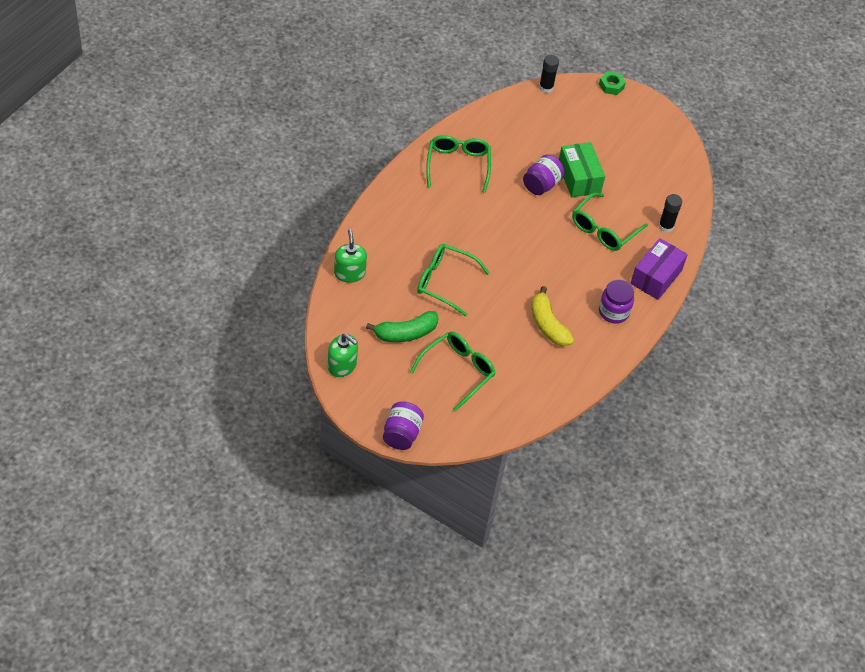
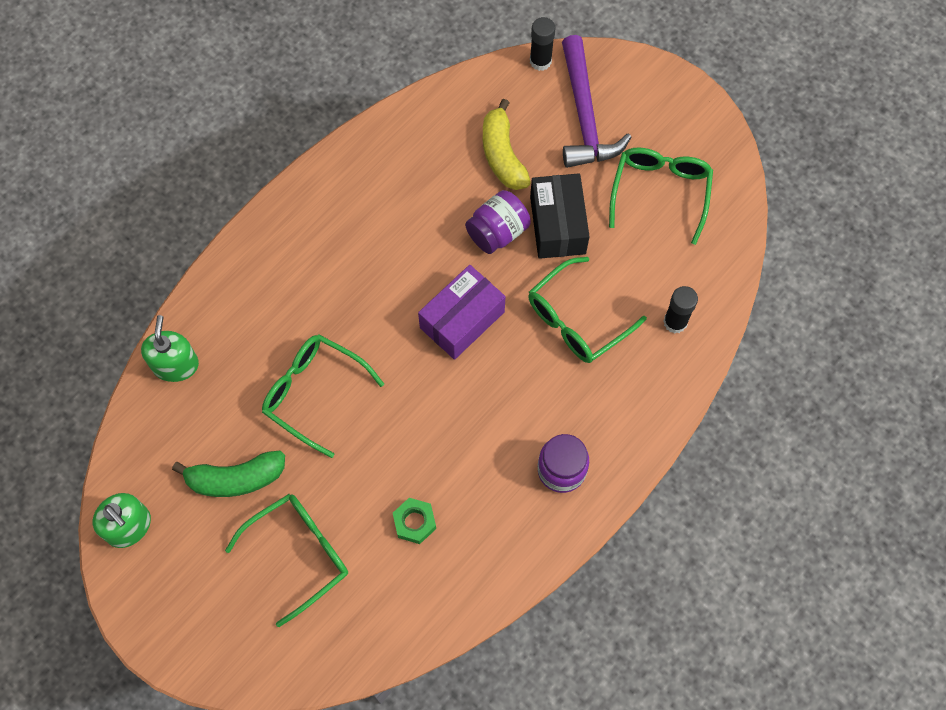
camera: 15 degrees right, 15 degrees up
(401, 434) = (190, 658): purple jar -> none
(458, 165) = (378, 188): green glasses -> green glasses (660, 192)
(548, 325) = (454, 484): yellow banana -> yellow banana (502, 155)
(579, 178) = (557, 225): green box -> black box
(581, 116) = (584, 115): none -> purple hammer
(611, 86) = (641, 65): green nut -> green nut (414, 522)
(656, 277) = (641, 412): purple box -> purple box (462, 320)

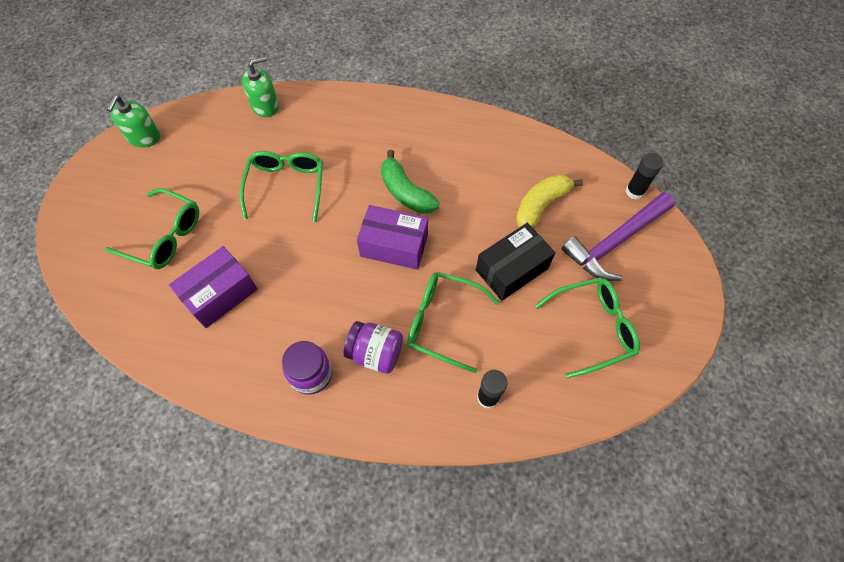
camera: 60 degrees right, 5 degrees down
(236, 478) = (203, 175): green banana -> green banana (406, 192)
(414, 522) = (220, 294): green nut -> purple box
(497, 232) = (478, 233): purple jar -> purple jar (375, 353)

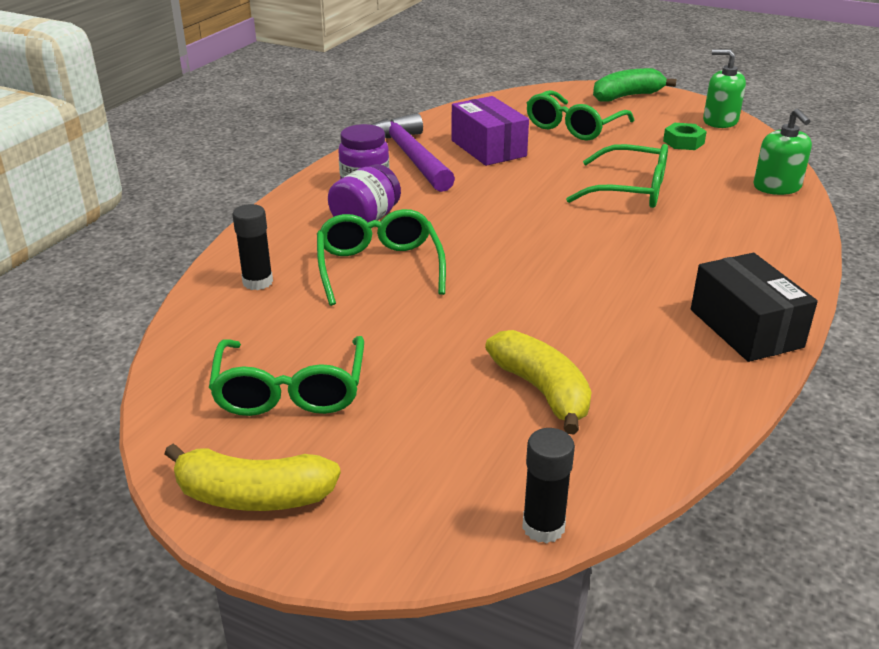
camera: 105 degrees right, 30 degrees down
(191, 159) = (683, 142): none -> green nut
(394, 245) = (512, 249): purple box -> none
(406, 192) = (602, 269): green banana -> green banana (627, 96)
(442, 322) = (379, 267): green glasses -> green glasses turned 45 degrees counterclockwise
(511, 269) = (431, 336): black box -> black box (746, 328)
(615, 242) = (434, 462): purple hammer -> purple hammer (410, 157)
(676, 314) = (253, 496): none -> yellow banana

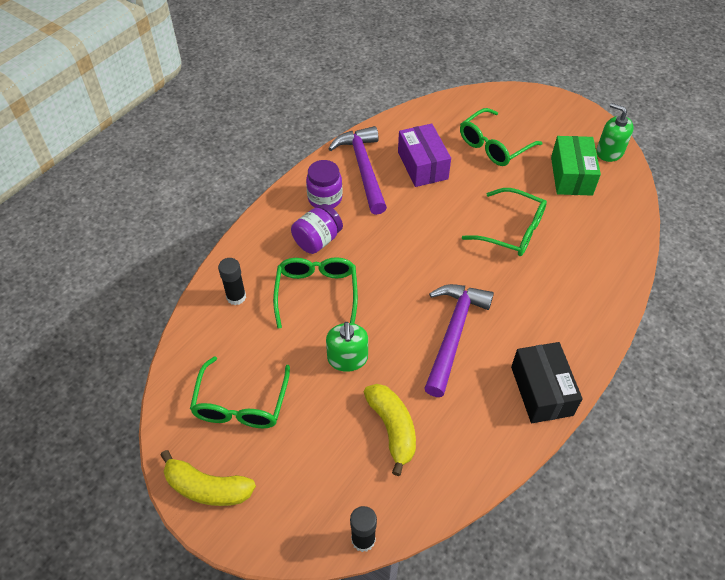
camera: 10 degrees right, 20 degrees up
(592, 287) = (453, 334): none -> purple hammer
(627, 96) = (547, 109): green banana -> none
(683, 142) = (571, 176): green nut -> green box
(777, 187) = (622, 241): green soap dispenser -> green soap dispenser (347, 358)

